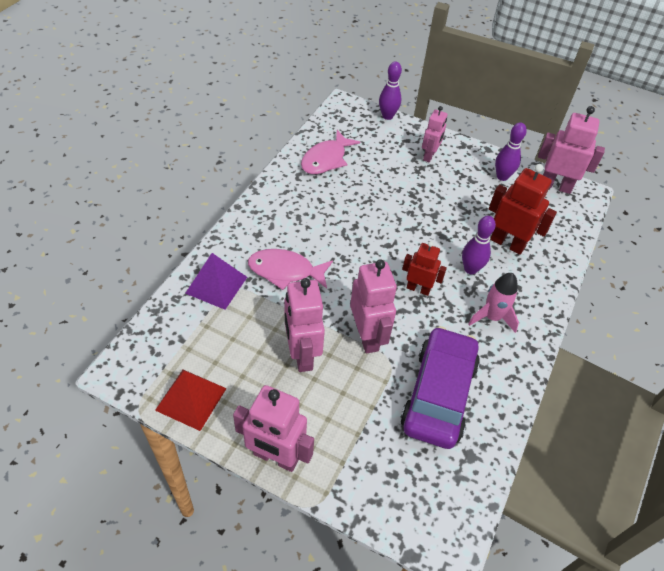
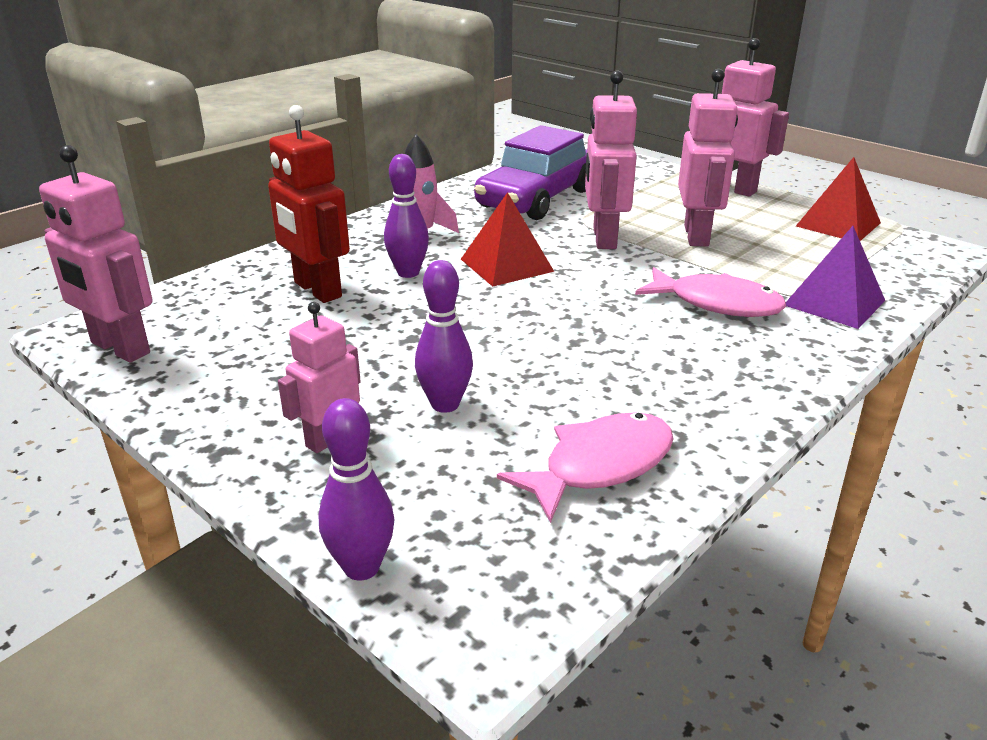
camera: 160 degrees left, 20 degrees down
(418, 289) = (506, 265): red robot -> red pyramid
(502, 176) = (207, 377): purple bowling pin -> purple bowling pin (445, 404)

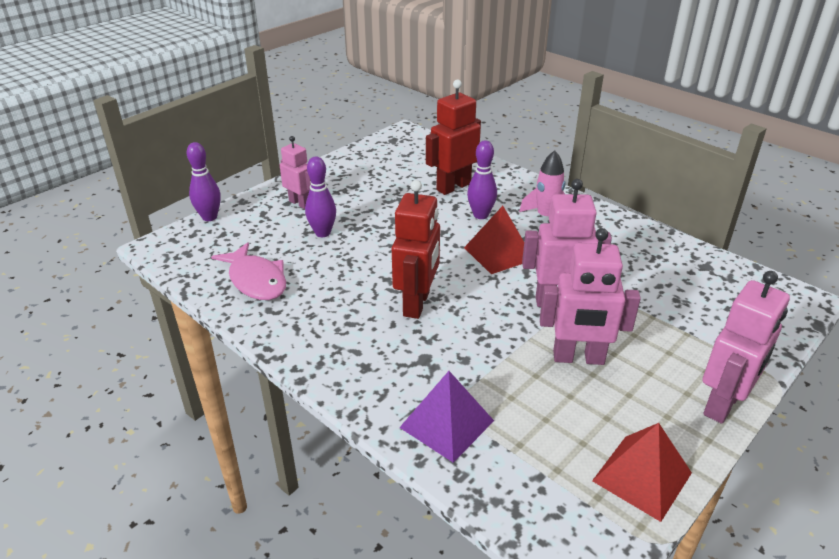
camera: 90 degrees right, 5 degrees up
(119, 348) = (388, 144): pink robot -> none
(536, 199) = (637, 269): purple car -> none
(629, 319) = (417, 304): none -> red robot
(717, 303) = (442, 351): pink fish -> none

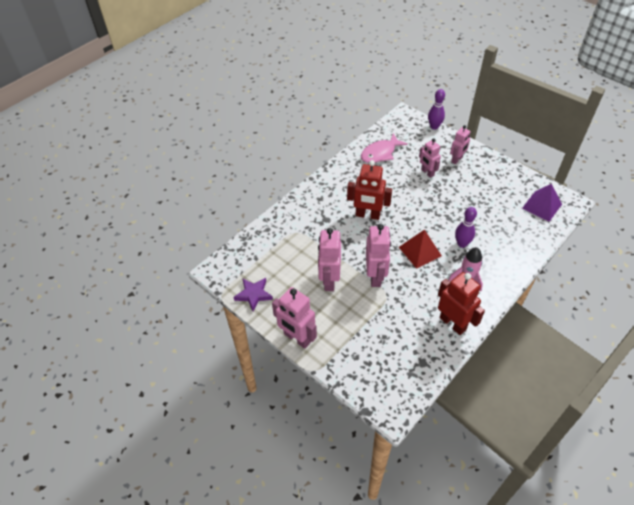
camera: 90 degrees right, 15 degrees up
(322, 233) = (427, 172): purple bowling pin -> pink robot
(447, 424) = (285, 228): purple pyramid -> purple pyramid (541, 206)
(453, 187) = (495, 230): red robot -> red robot (453, 323)
(642, 477) = (253, 294): red pyramid -> purple star

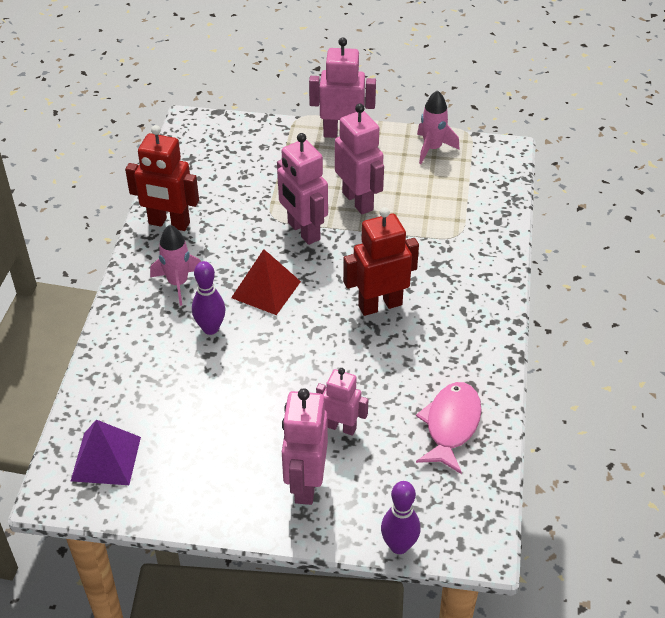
camera: 145 degrees right, 5 degrees down
(253, 294) = (432, 148): purple star -> pink rocket
(457, 159) = (305, 484): pink robot -> pink robot, size x1.57

